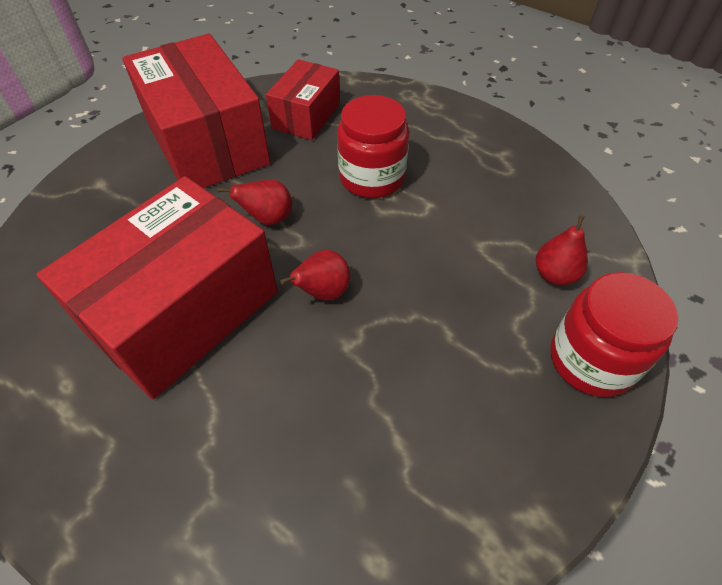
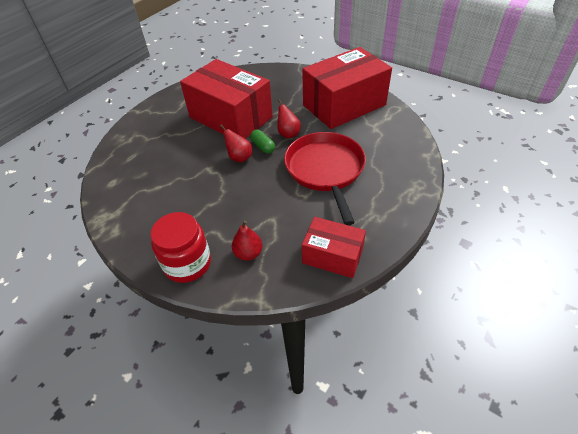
camera: 90 degrees right, 5 degrees down
(297, 255) = (263, 146): none -> green capsule
(306, 116) = (379, 138): red box -> red box (332, 256)
(372, 177) = (325, 170): red jar -> red pan

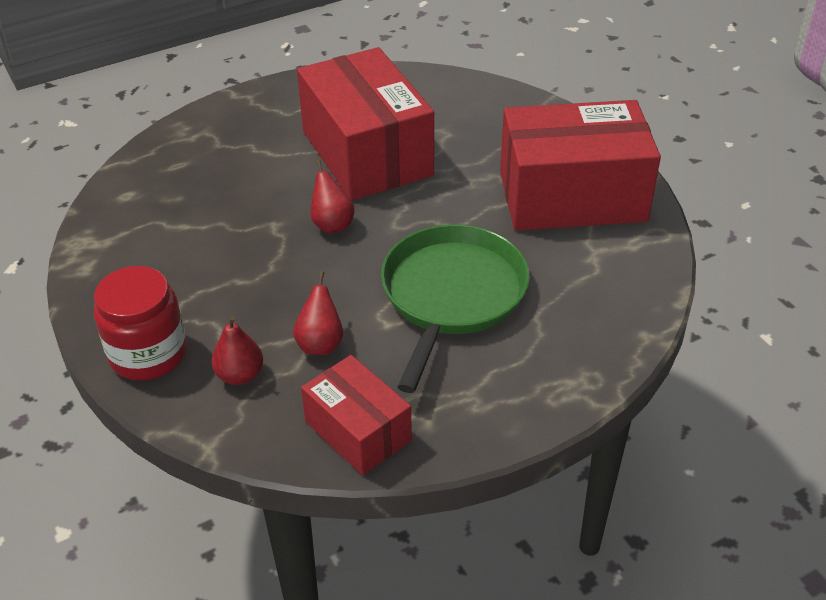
camera: 25 degrees right, 5 degrees down
(263, 146) = (381, 220): green capsule -> none
(288, 134) = (438, 213): red pear -> red pear (320, 344)
(325, 170) = (452, 295): red pan -> green pan

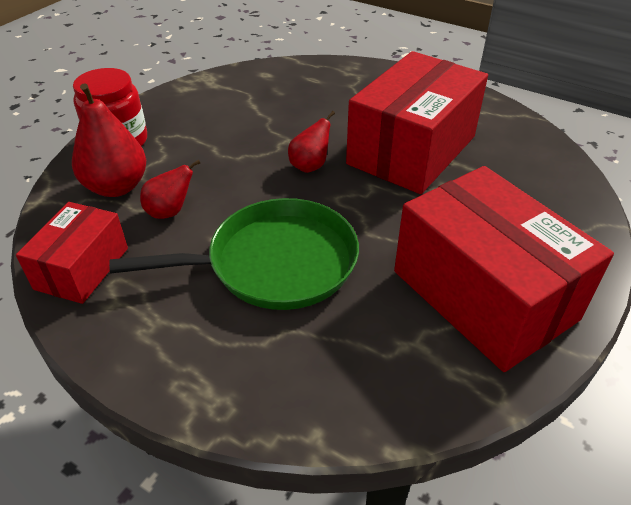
camera: 60 degrees right, 0 degrees up
(240, 375) = (116, 187): red pear -> red pear, size x1.69

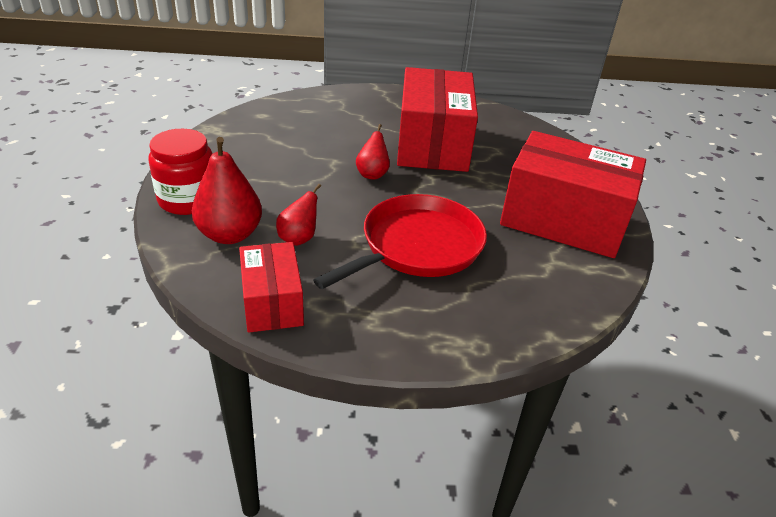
camera: 35 degrees left, 5 degrees down
(274, 263) = (417, 246): green pan -> red pan

